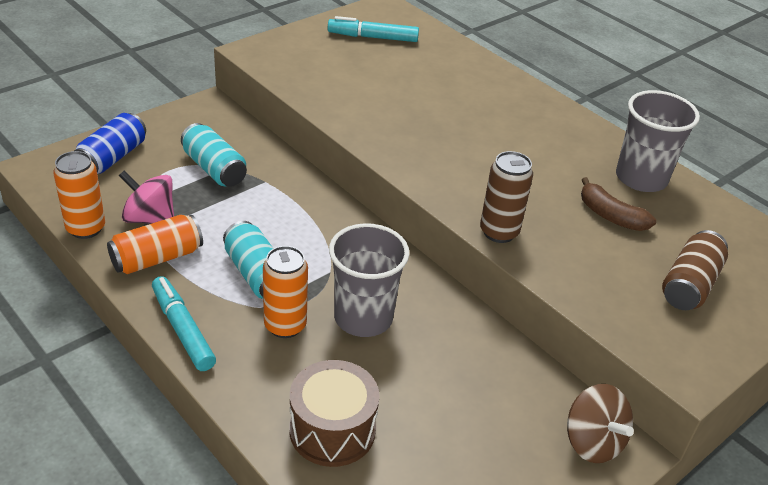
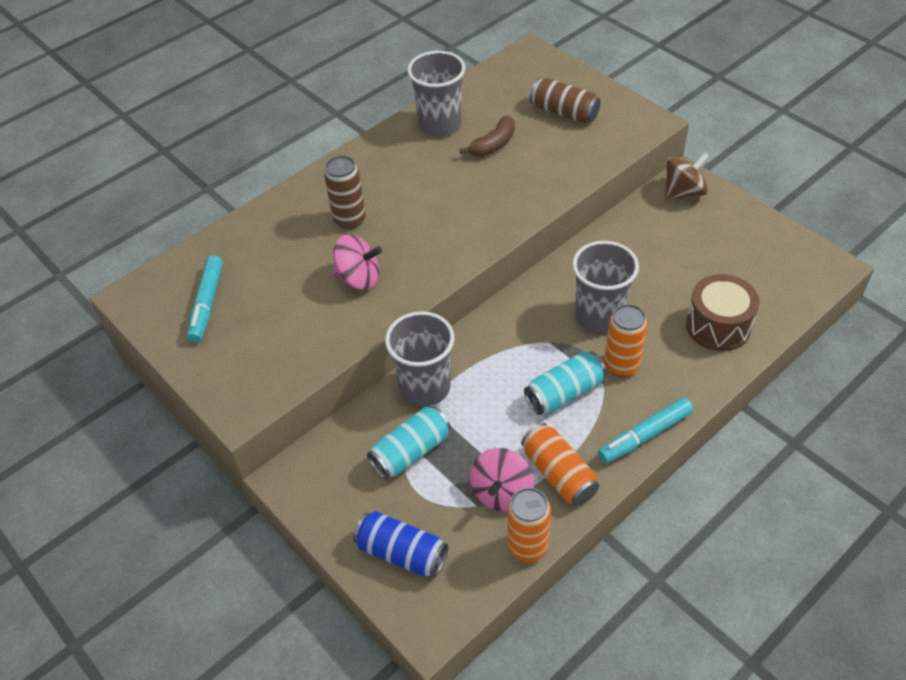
camera: 85 degrees left, 10 degrees up
(286, 181) = (425, 387): none -> grey cup
(395, 112) = (359, 278): none -> pink spinning top
(499, 232) = (528, 207): brown can -> brown can (349, 220)

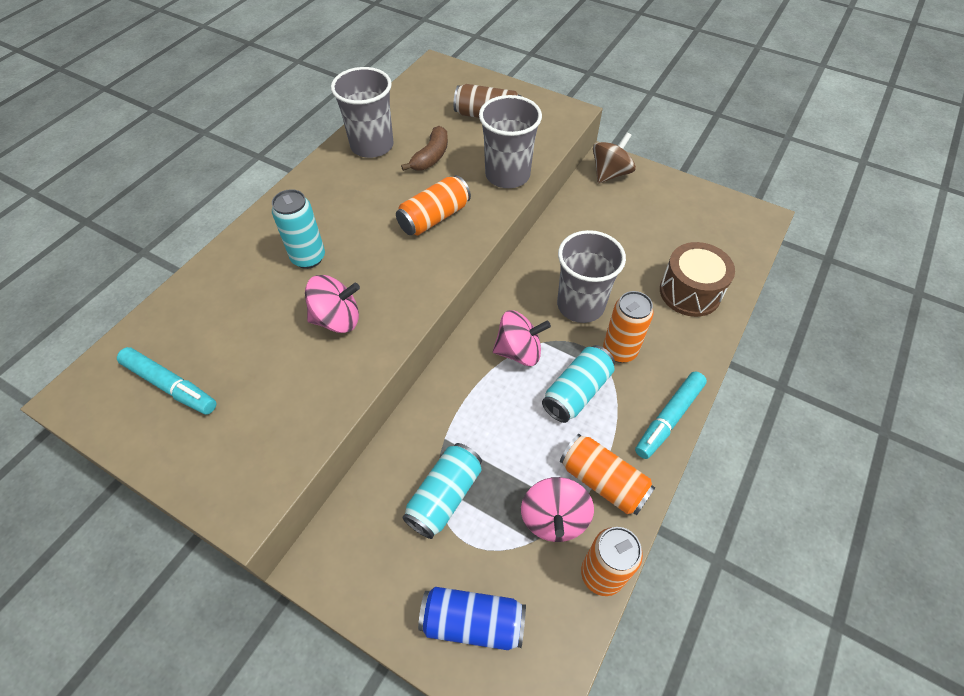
camera: 20 degrees left, 5 degrees up
(207, 304) = (171, 386): turquoise marker -> turquoise marker turned 45 degrees counterclockwise
(349, 220) = (308, 258): brown can -> turquoise can
(425, 387) = (436, 419): grey cup -> grey cup (507, 175)
(476, 204) = (434, 217): none -> orange can
(522, 345) = (519, 351): none -> pink spinning top

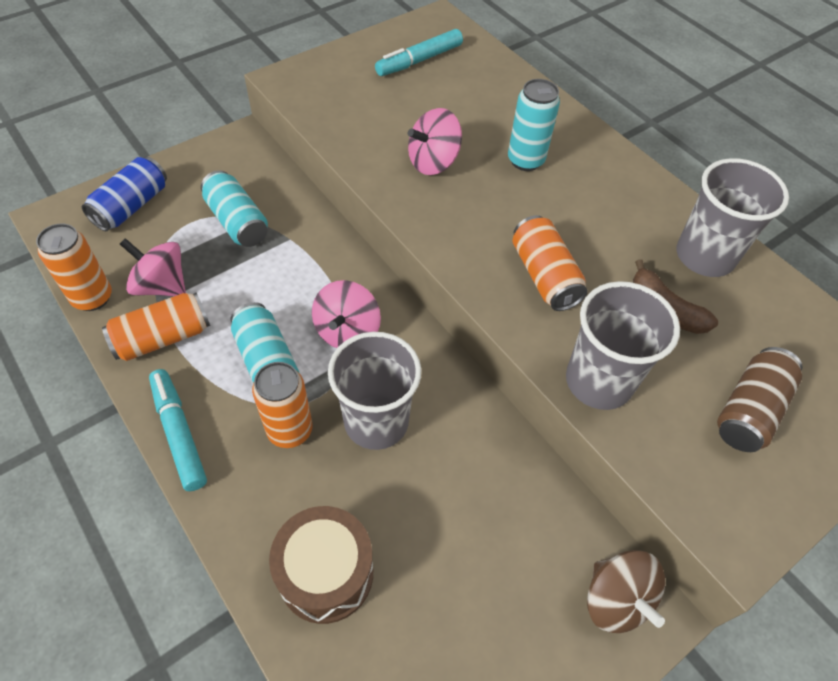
camera: 110 degrees right, 0 degrees up
(337, 319) = (433, 162): pink spinning top -> pink spinning top turned 45 degrees clockwise

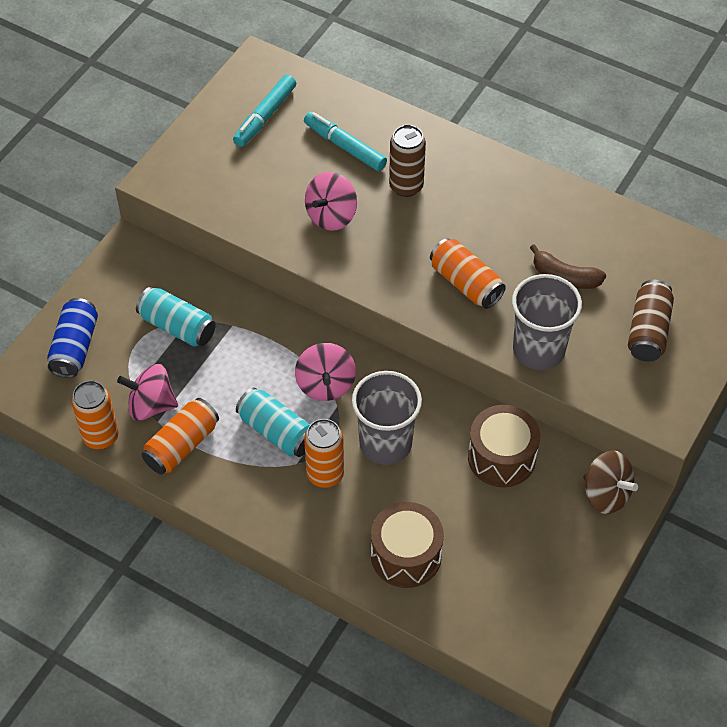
camera: 20 degrees left, 0 degrees up
(179, 433) = (243, 508): turquoise marker -> turquoise marker (344, 147)
(503, 494) = (501, 457): none -> brown drum
(525, 160) = (406, 186): turquoise can -> brown can
(705, 256) = (579, 221): grey cup -> none

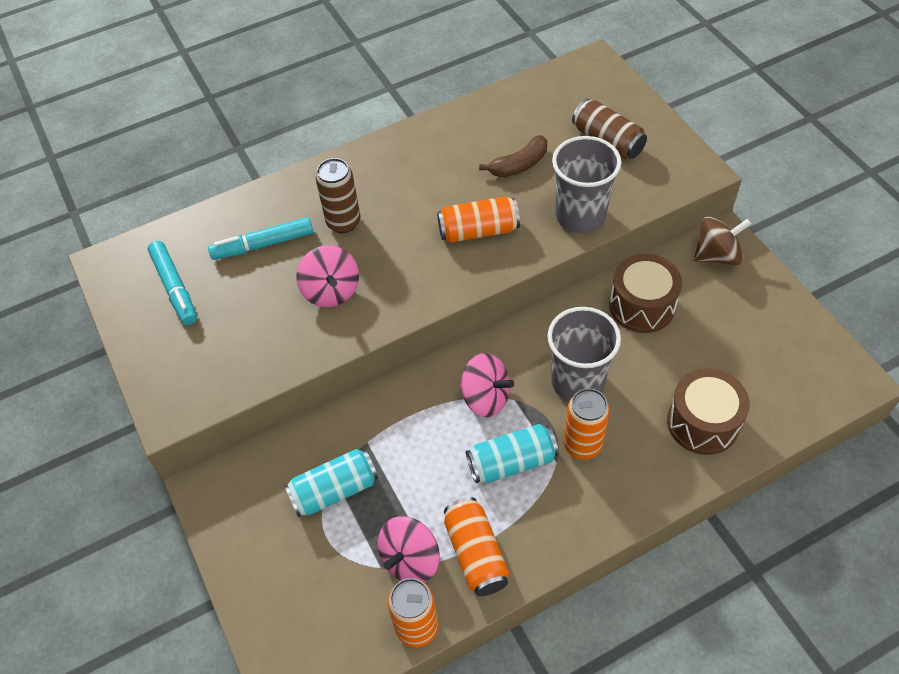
camera: 55 degrees left, 0 degrees up
(75, 347) = (290, 600): blue can -> none

